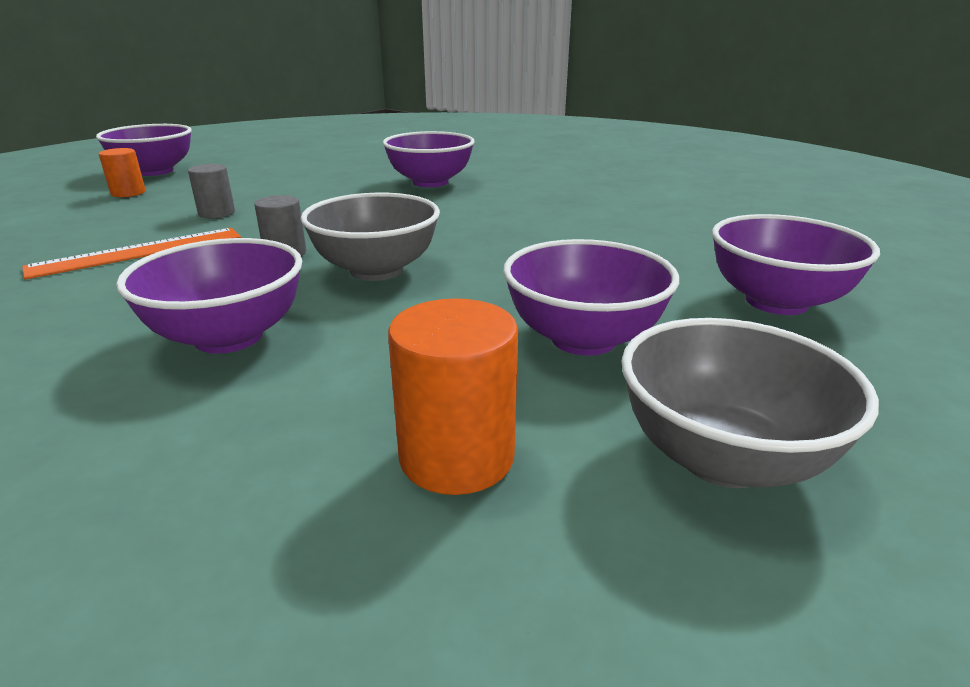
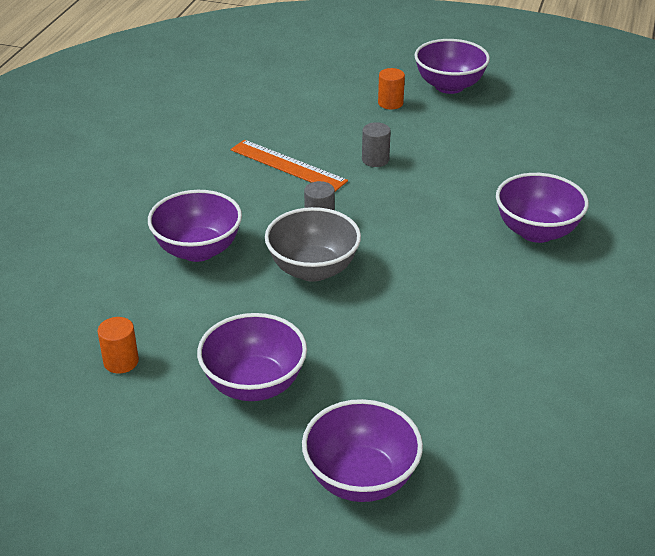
camera: 70 degrees right, 10 degrees up
(456, 456) = (121, 361): orange cylinder -> orange cylinder, size x0.64
(722, 457) = (147, 452): grey bowl -> none

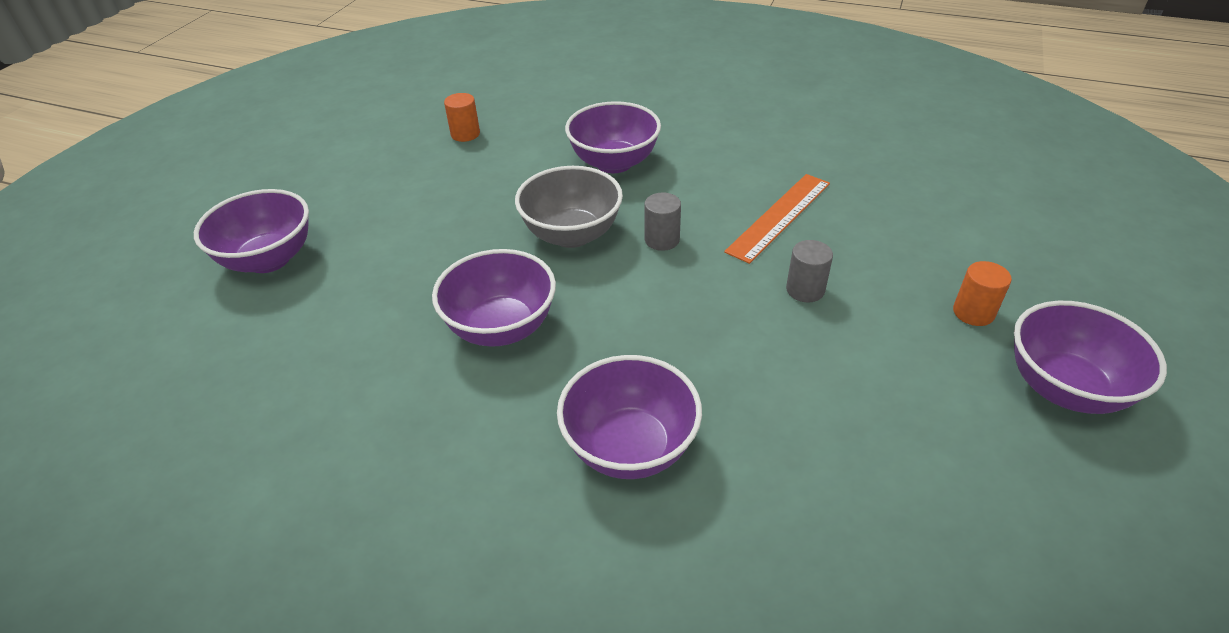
camera: 95 degrees right, 5 degrees up
(254, 384) = (411, 200): purple bowl -> purple bowl (501, 327)

